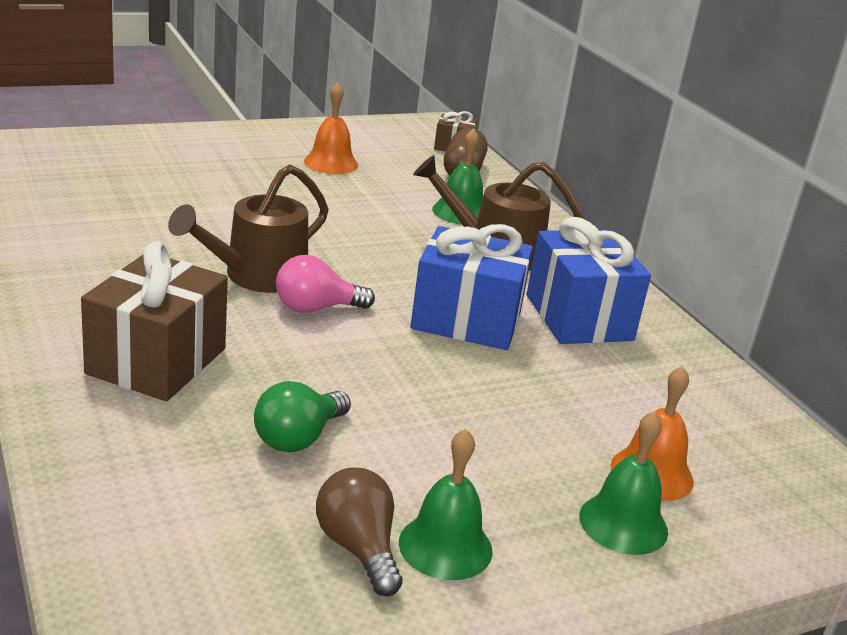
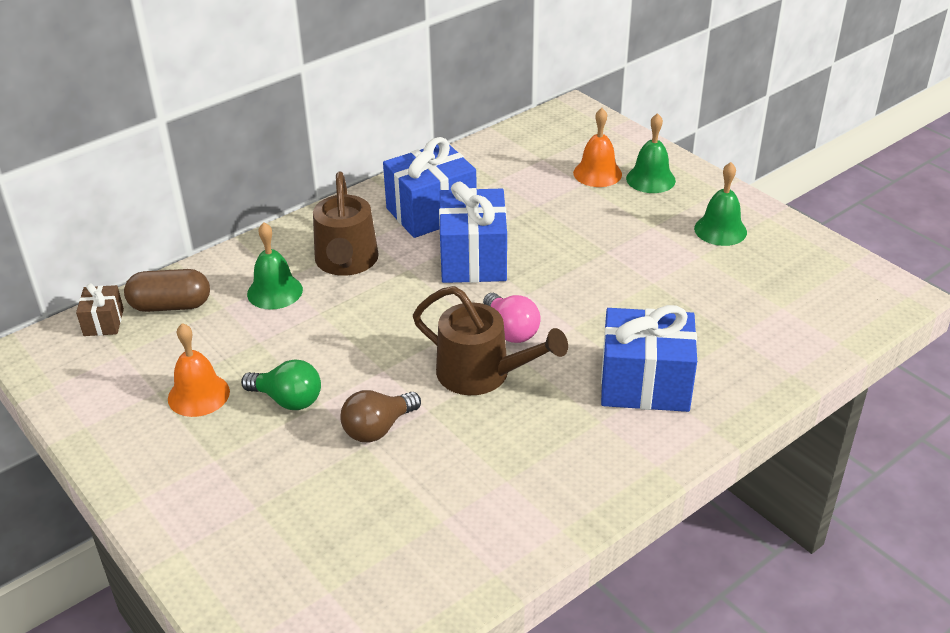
camera: 100 degrees left, 10 degrees up
(157, 361) = (645, 384): brown gift -> blue gift
(298, 438) = (675, 299): green light bulb -> green light bulb (288, 400)
(358, 548) = (748, 256): brown light bulb -> brown light bulb (378, 428)

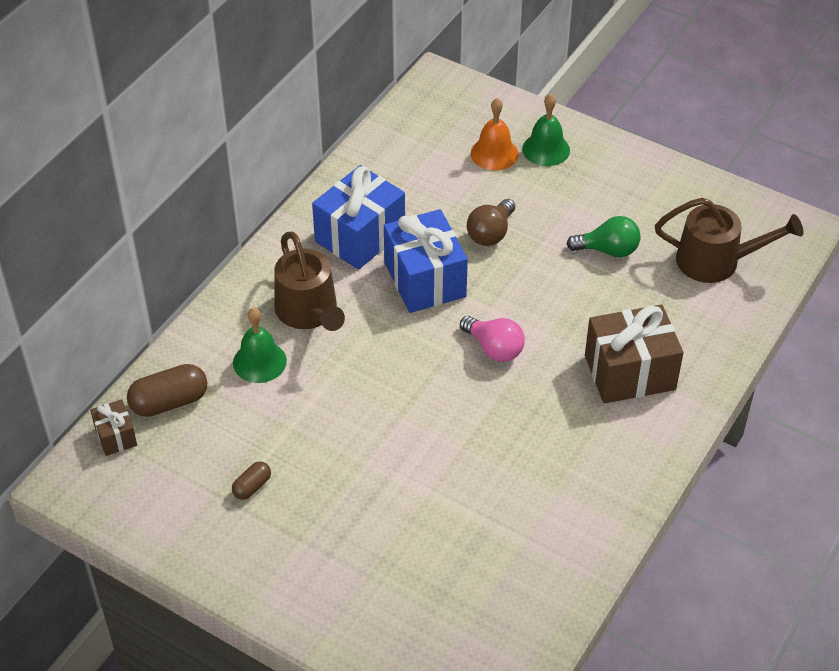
camera: 20 degrees left, 10 degrees up
(198, 395) = (252, 486): orange bell -> brown capsule
(288, 400) = (335, 470): green light bulb -> green light bulb (608, 250)
(378, 428) = (428, 476): brown light bulb -> brown light bulb (491, 233)
(482, 374) = (490, 399): brown watering can -> brown watering can (716, 261)
(645, 384) = (629, 372): blue gift -> brown gift
(720, 230) = (630, 194): green bell -> none

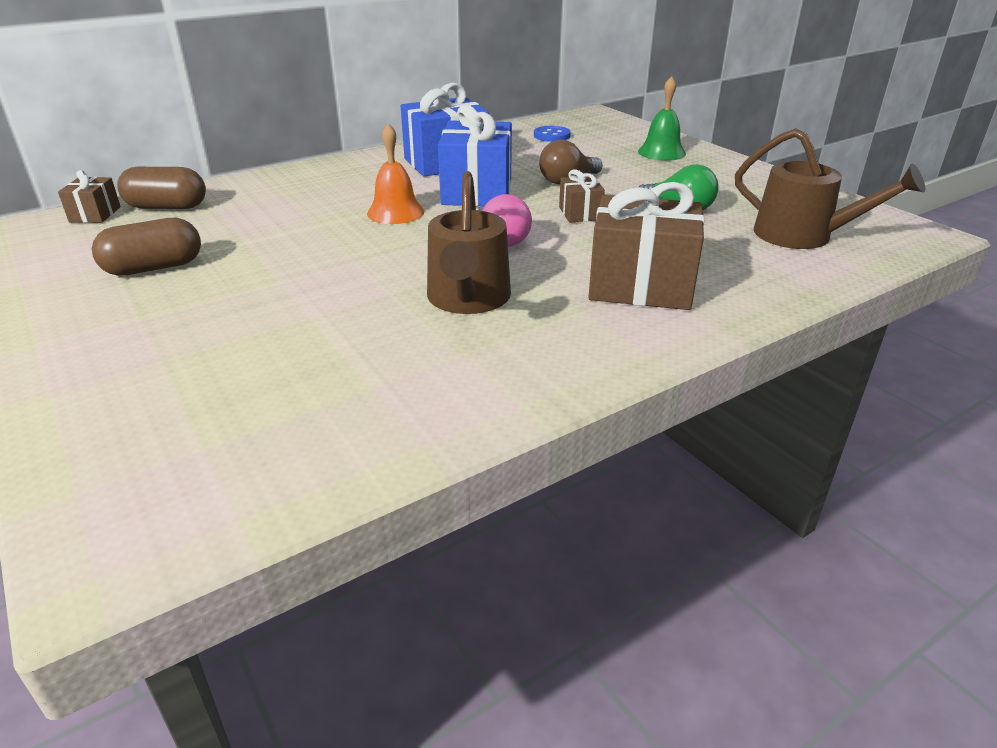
camera: 25 degrees right, 15 degrees down
(252, 486) = (154, 268): brown capsule -> brown capsule, size x1.81
(259, 361) = (273, 203): green bell -> none
(309, 312) = (352, 188): brown watering can -> brown watering can (468, 299)
(425, 146) = (552, 136): none -> blue button
(494, 153) = (610, 147): orange bell -> orange bell (395, 212)
(532, 286) = (580, 213): none -> brown gift

